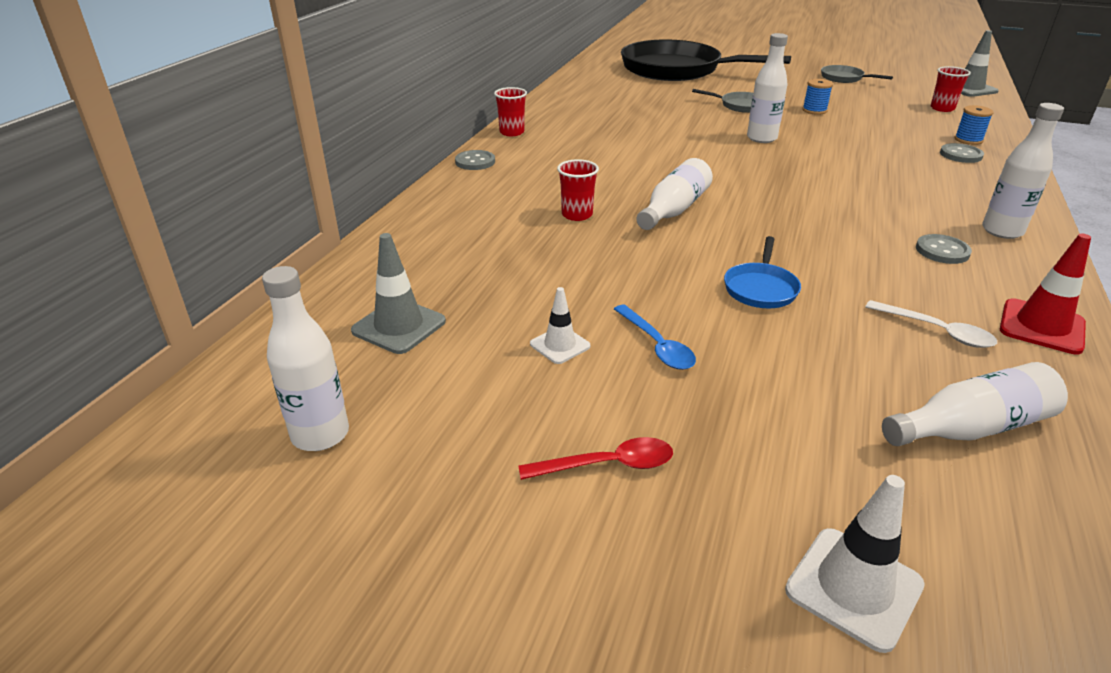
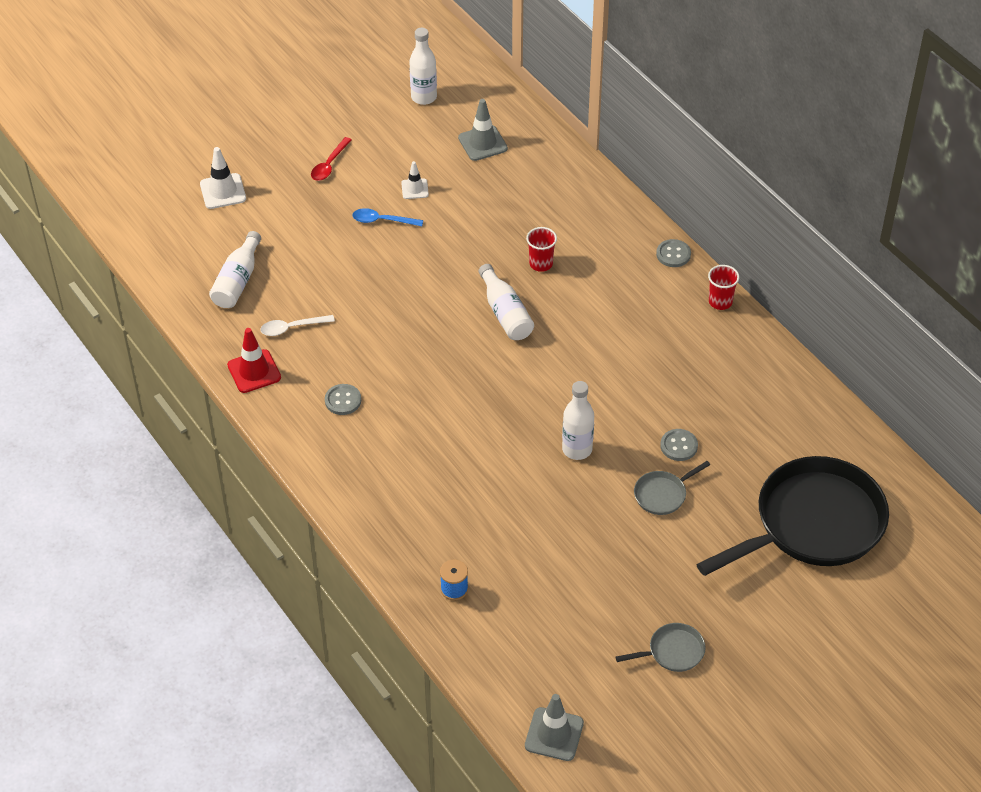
camera: 125 degrees right, 15 degrees up
(761, 288) = (388, 290): blue pan -> none
(814, 110) = (606, 540): blue spool -> none
(942, 108) = (528, 648): red cup -> none
(960, 155) = (436, 552): grey button -> grey button (679, 446)
(1002, 231) = (331, 453): white bottle -> none

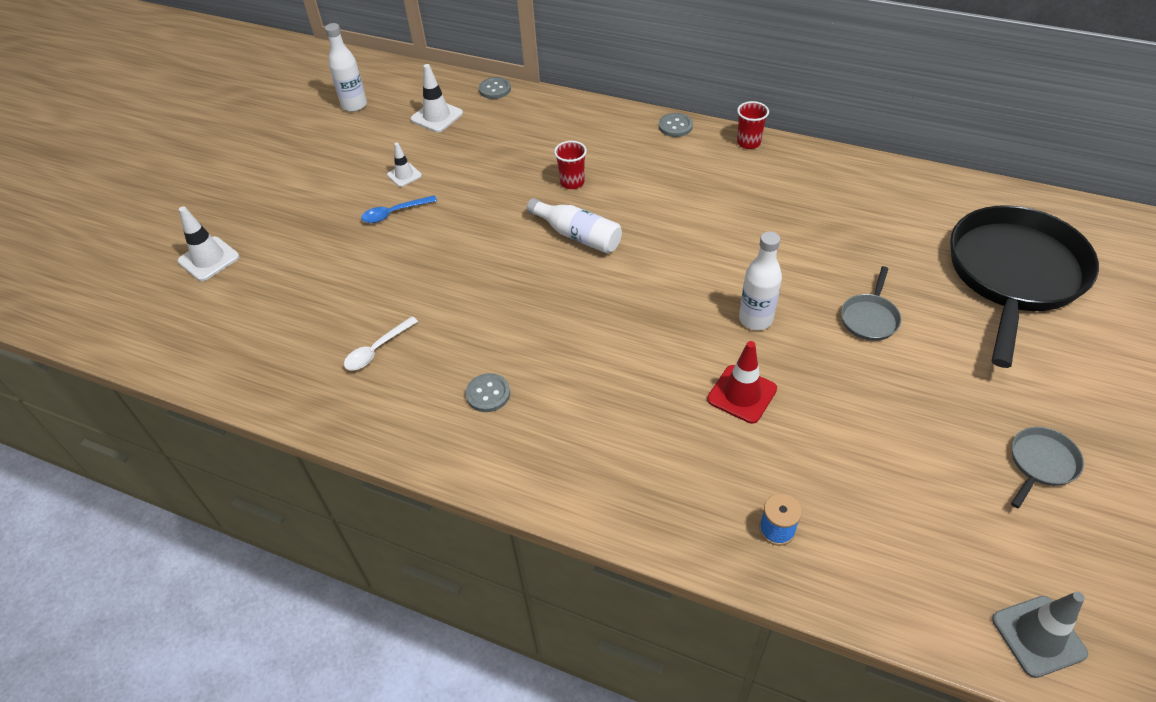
camera: 30 degrees left, 0 degrees up
(238, 281) = (283, 333): white bottle -> none
(254, 371) = (367, 414): red traffic cone -> red traffic cone (742, 394)
(329, 165) = (305, 191): red spoon -> none
(482, 143) = (437, 116): grey traffic cone -> white traffic cone
(679, 446) = (837, 269): grey button -> grey button (495, 89)

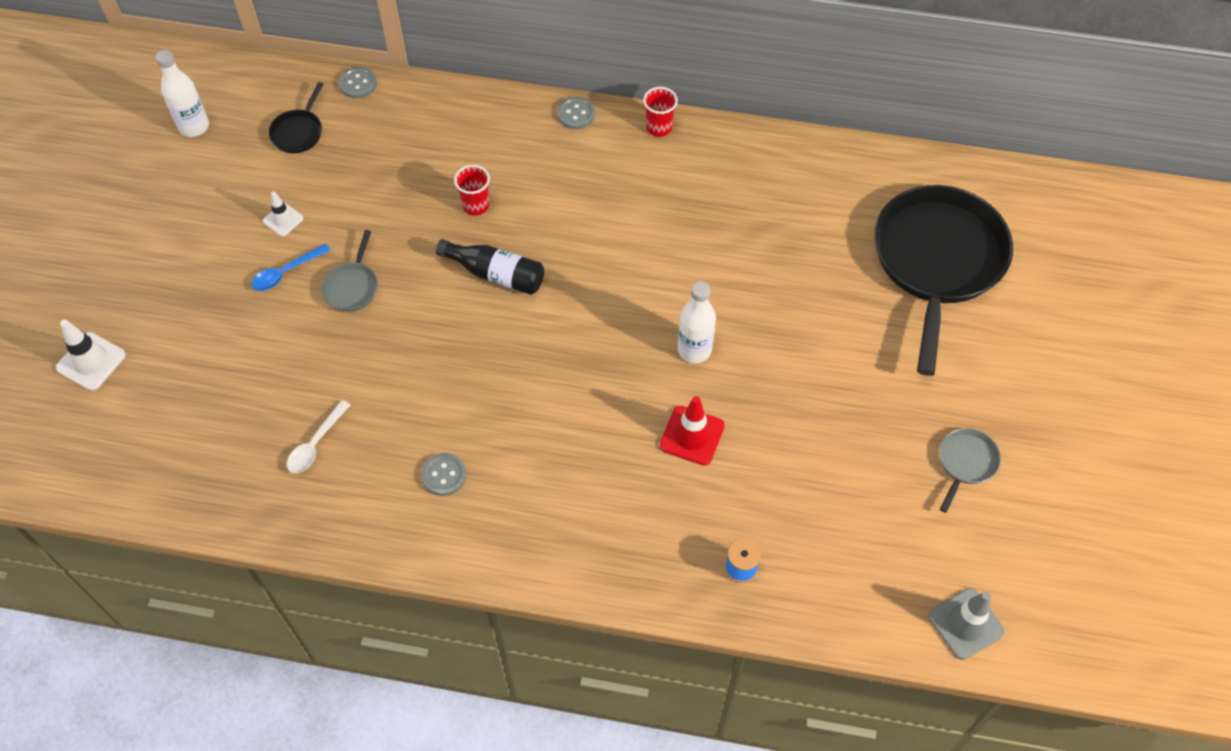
camera: 15 degrees left, 10 degrees up
(437, 116) = (299, 132): white traffic cone -> black pan
(578, 235) = (496, 274): white bottle -> black bottle
(870, 318) = (804, 332): grey pan -> grey pan (352, 286)

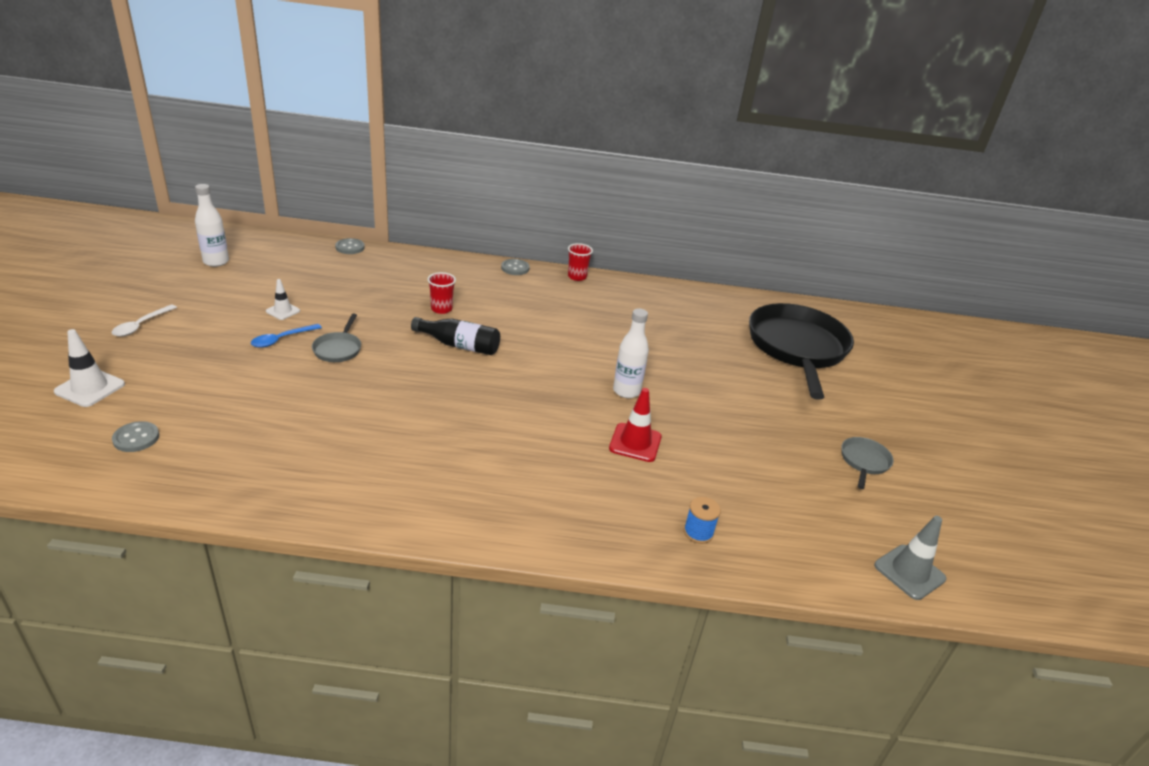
camera: 10 degrees left, 25 degrees down
(299, 132) = (301, 268): black pan -> none
(315, 444) = (296, 445): white spoon -> white spoon (141, 325)
(444, 475) = (417, 467): grey button -> grey button (136, 438)

